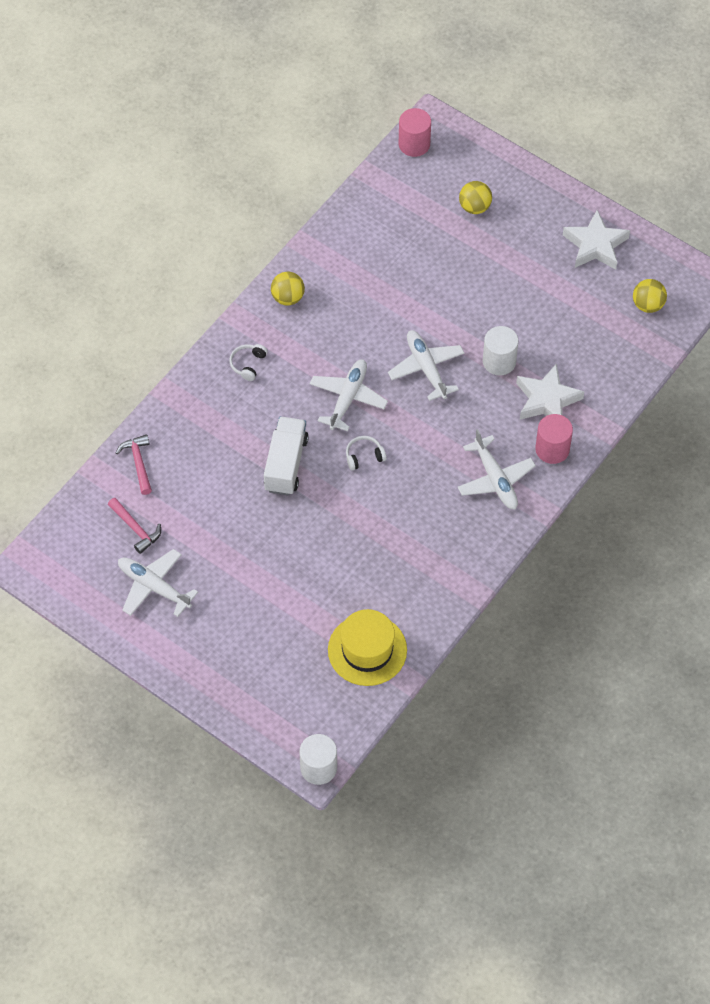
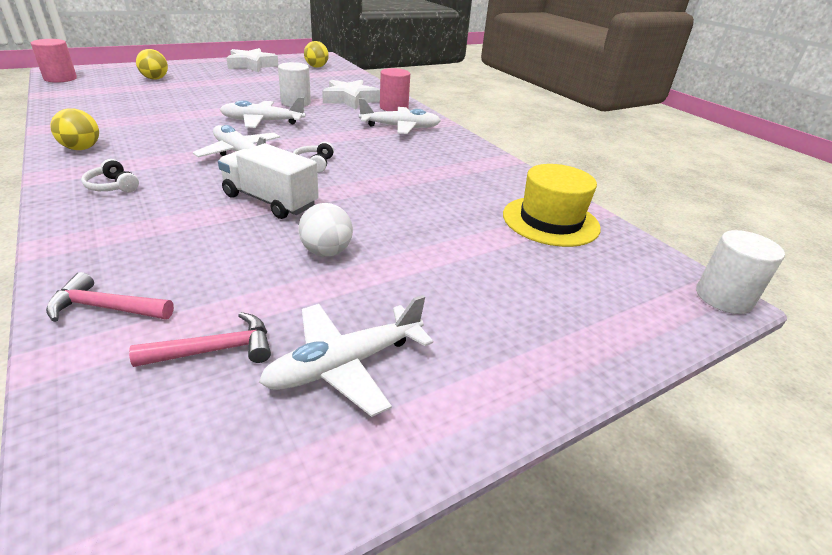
camera: 70 degrees left, 25 degrees down
(243, 530) = (326, 252): none -> white ball

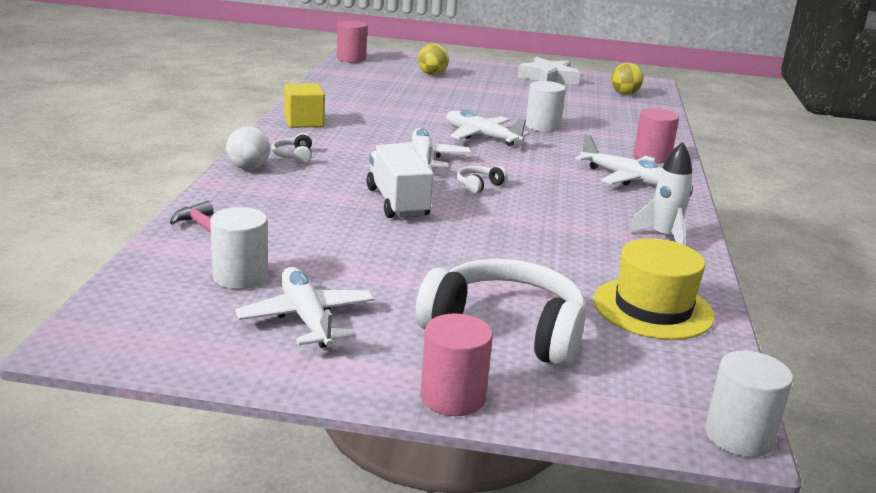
camera: 40 degrees right, 10 degrees down
(81, 148) = (304, 122): yellow ball -> yellow cube
(216, 350) = (240, 276): pink hammer -> white cylinder
(326, 252) = (391, 252): white ball -> white ball (248, 168)
(345, 365) = (306, 319): white plane -> white plane turned 60 degrees clockwise
(350, 100) = (610, 137): white star -> none
(480, 164) = (664, 237): none -> white rocket
(502, 286) = (505, 330): none -> white headphones
(560, 376) = (452, 397): none -> pink cylinder

